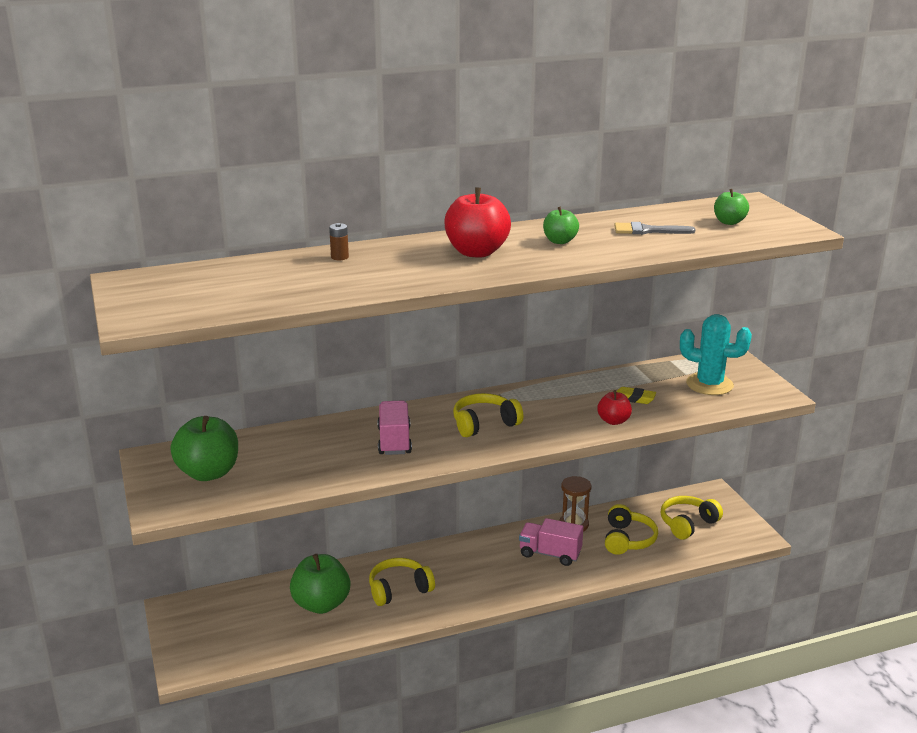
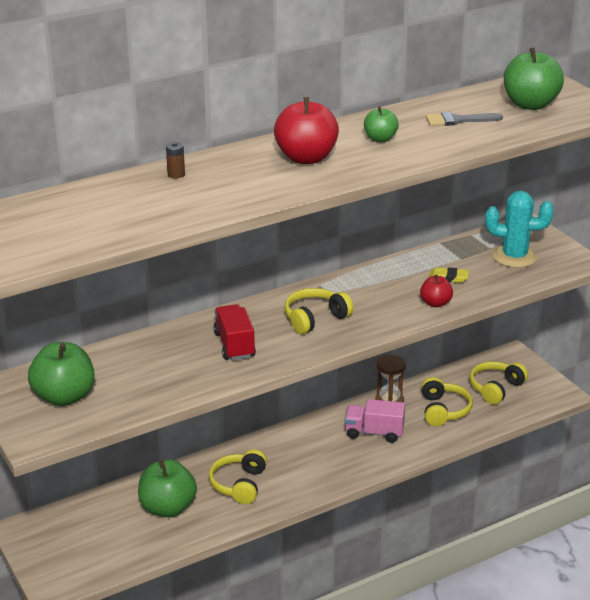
camera: 10 degrees left, 5 degrees up
(394, 441) = (234, 345): pink truck -> red truck
(399, 589) = (239, 484): yellow headphones -> yellow headphones turned 45 degrees counterclockwise
(729, 222) = (530, 104): green apple -> green apple, size x1.80

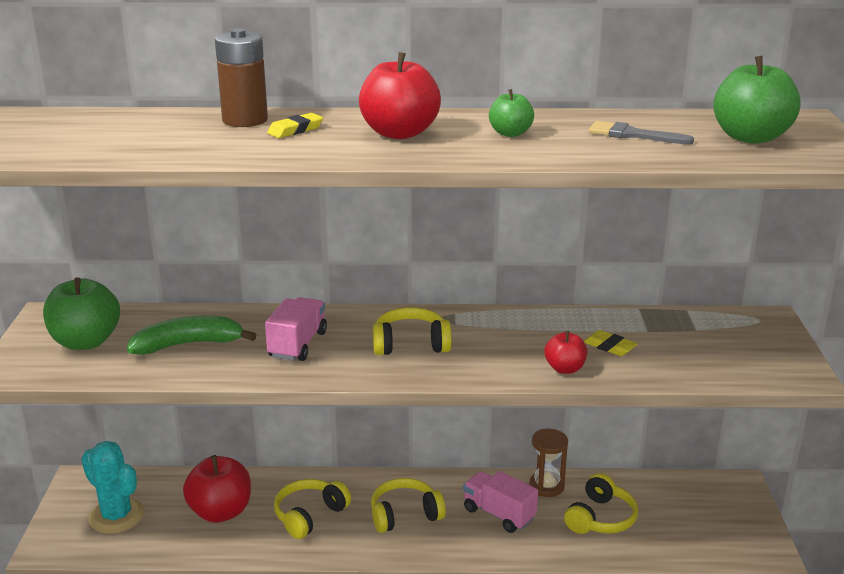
camera: 30 degrees right, 5 degrees down
(151, 371) = (189, 344): none -> green banana
(168, 508) = (221, 512): green apple -> red apple
(176, 174) = (245, 120): brown battery -> brown battery, size x2.19
(228, 174) = (295, 130): none -> yellow eraser
(234, 345) = (298, 344): red truck -> pink truck
(495, 388) = (685, 516): yellow headphones -> yellow headphones (405, 515)
(514, 257) = (718, 347): turquoise cactus -> turquoise cactus (116, 516)

